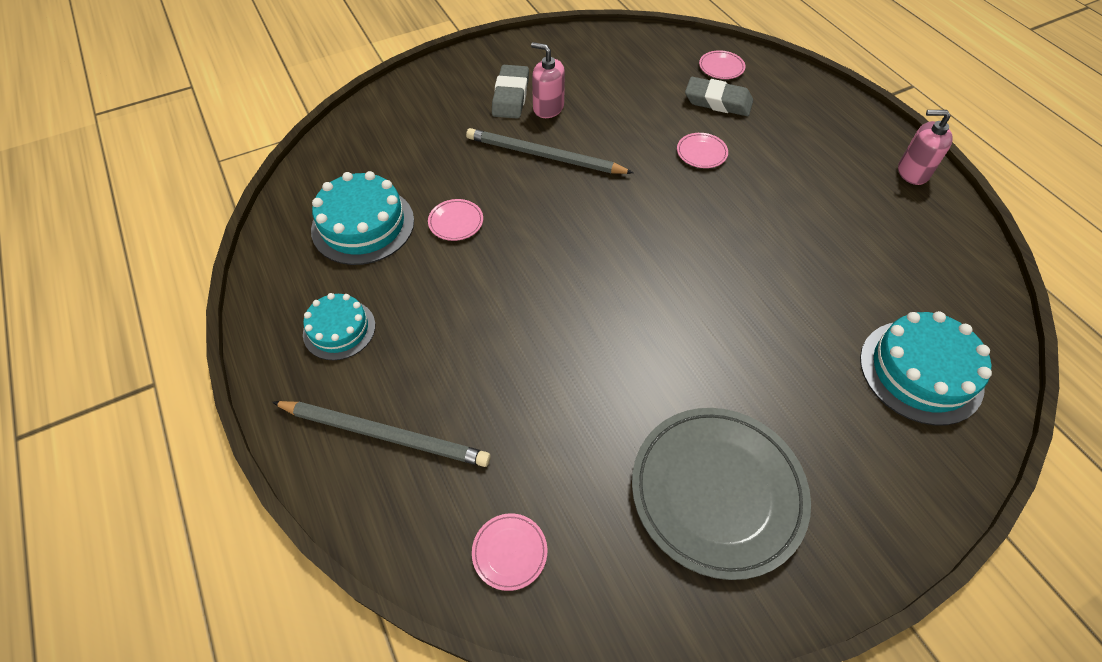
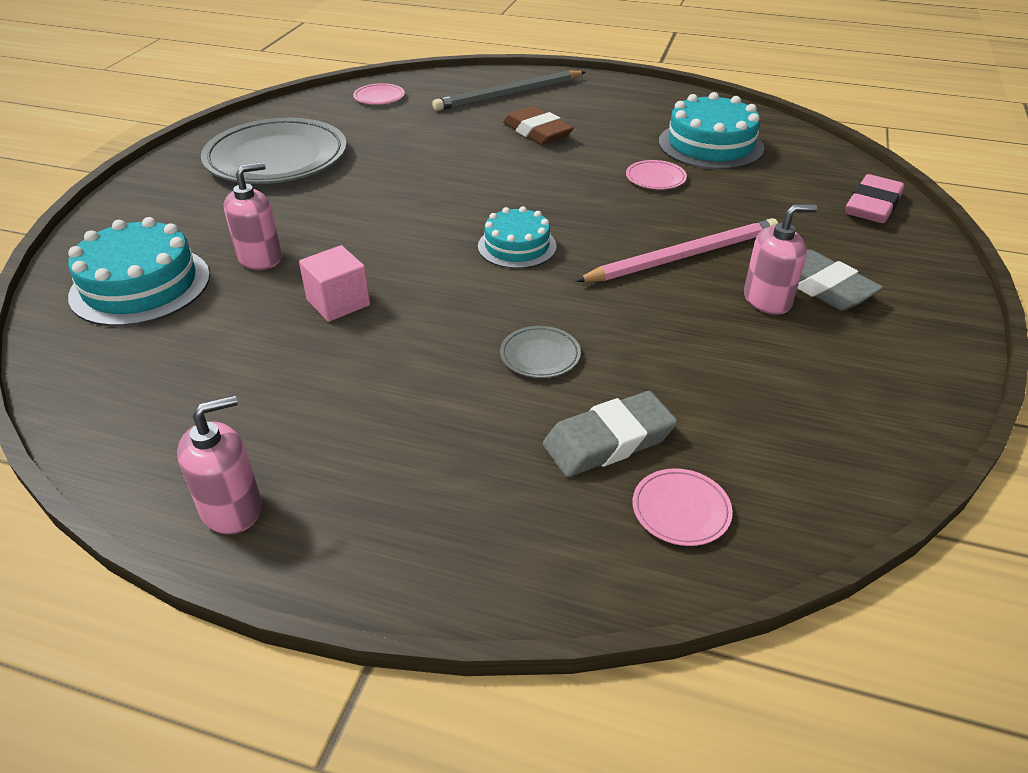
camera: 135 degrees right, 15 degrees down
(339, 329) = (613, 107): turquoise cake -> turquoise cake (517, 246)
(385, 114) = (872, 206): none -> pink eraser
(450, 344) = (537, 132): none -> brown eraser
(544, 156) = (683, 256): grey pencil -> pink pencil
(701, 153) = (540, 355): pink plate -> grey plate
(784, 259) = (338, 302): none -> pink cube
(814, 340) = (260, 258): none -> pink soap dispenser

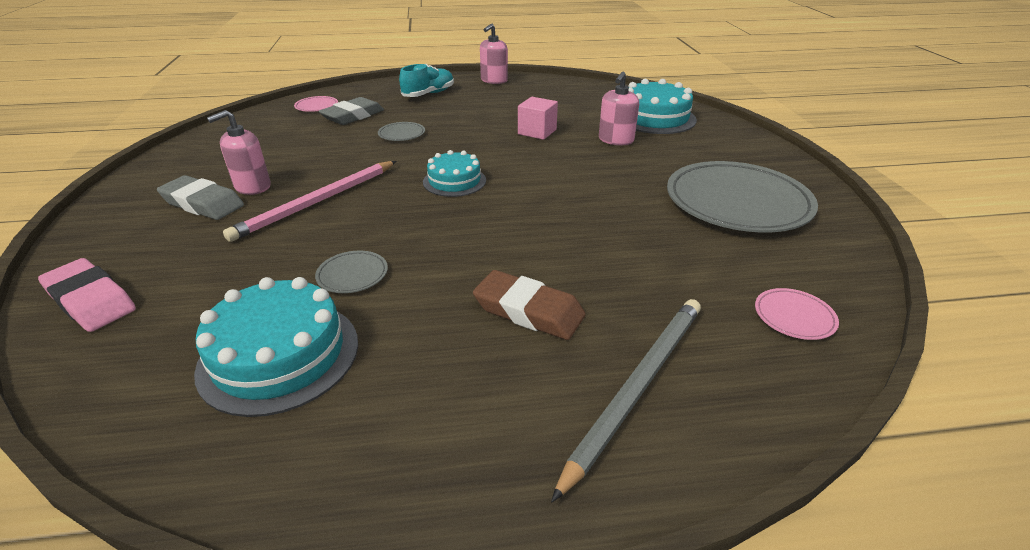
camera: 155 degrees right, 5 degrees down
(420, 488) = (429, 94): none -> turquoise shoe
(655, 178) = (352, 275): pink plate -> grey plate
(872, 206) = (91, 300): pink eraser -> pink eraser turned 60 degrees counterclockwise

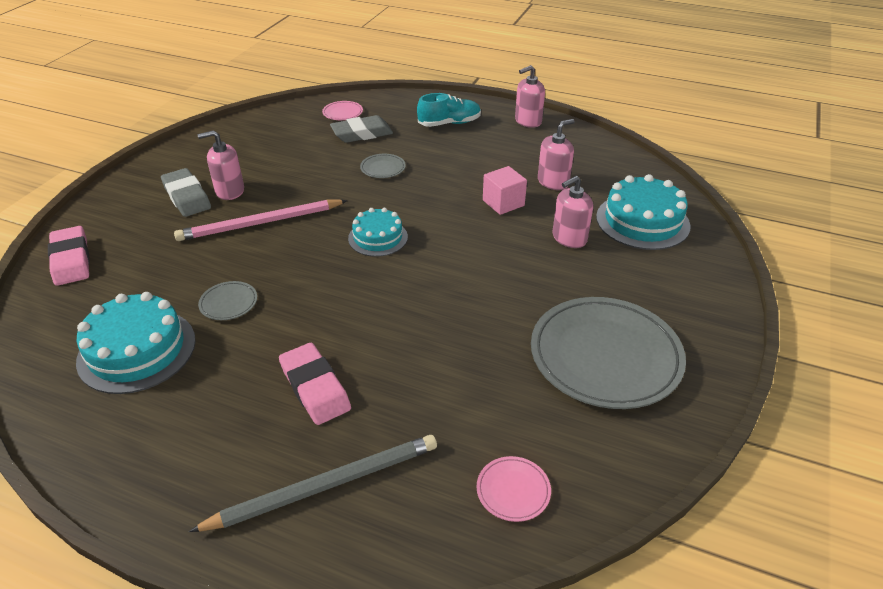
camera: 30 degrees right, 5 degrees up
(528, 311) = (315, 388): brown eraser -> pink eraser
(560, 111) = (553, 182): none -> pink soap dispenser

